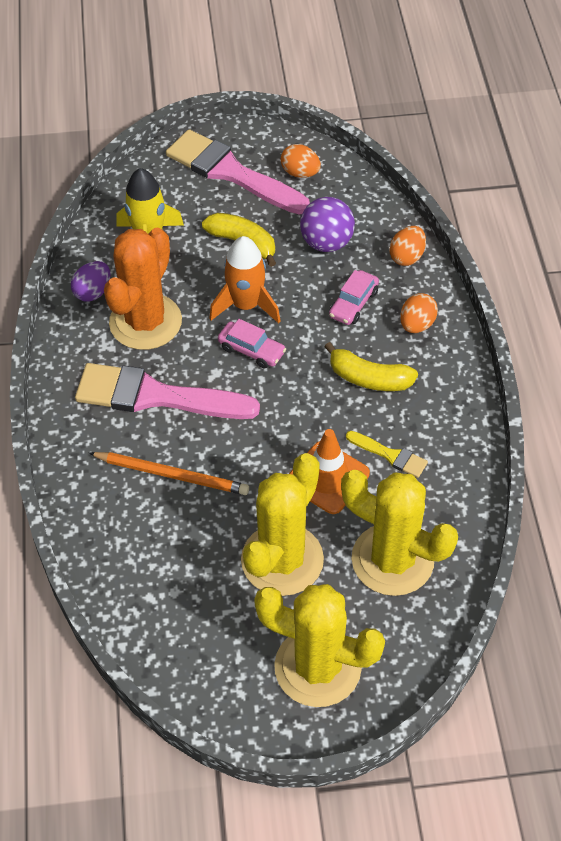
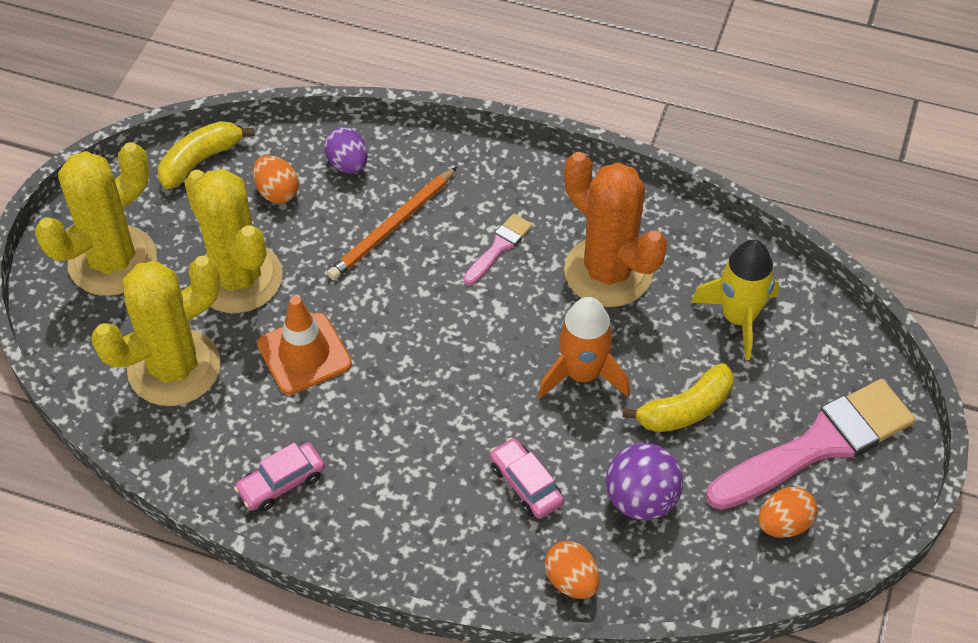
camera: 115 degrees right, 0 degrees up
(93, 292) = (678, 240): purple egg -> purple egg (348, 164)
(156, 396) = (499, 247): pink brush -> pink brush, size x0.46
(251, 350) = (513, 354): pink car -> pink car (281, 483)
(369, 378) = (407, 450): yellow banana -> yellow banana (200, 161)
(390, 455) = (294, 423): yellow brush -> none
(417, 325) = (456, 537): orange egg -> orange egg (277, 192)

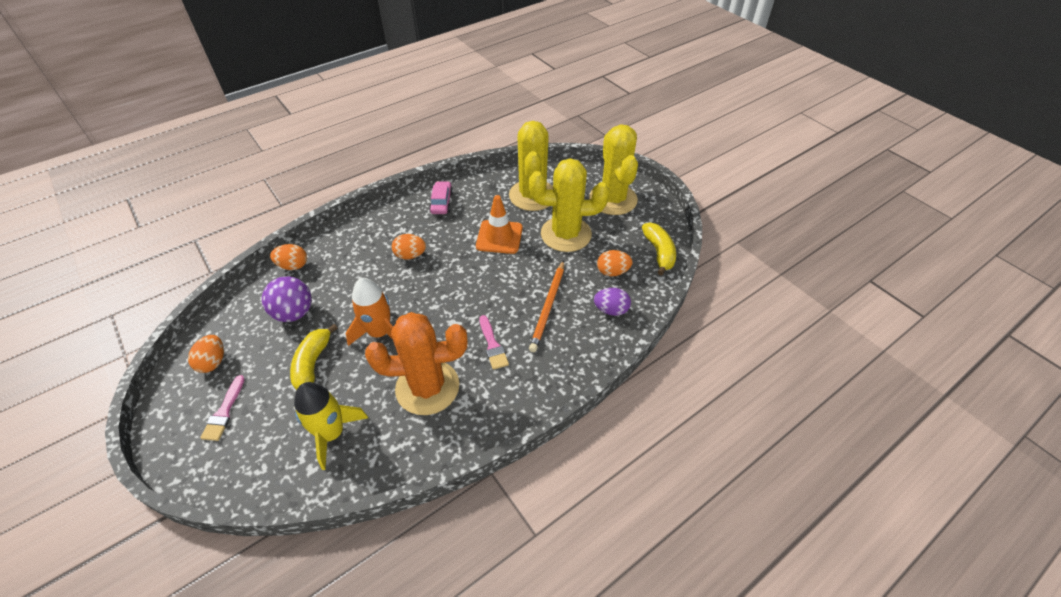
camera: 125 degrees right, 5 degrees down
(393, 226) = (548, 306): orange pencil -> orange pencil turned 150 degrees counterclockwise
(428, 440) = (410, 255): none -> orange egg
(526, 484) = (351, 276): pink car -> none
(818, 445) = (224, 412): pink brush -> pink brush, size x0.46

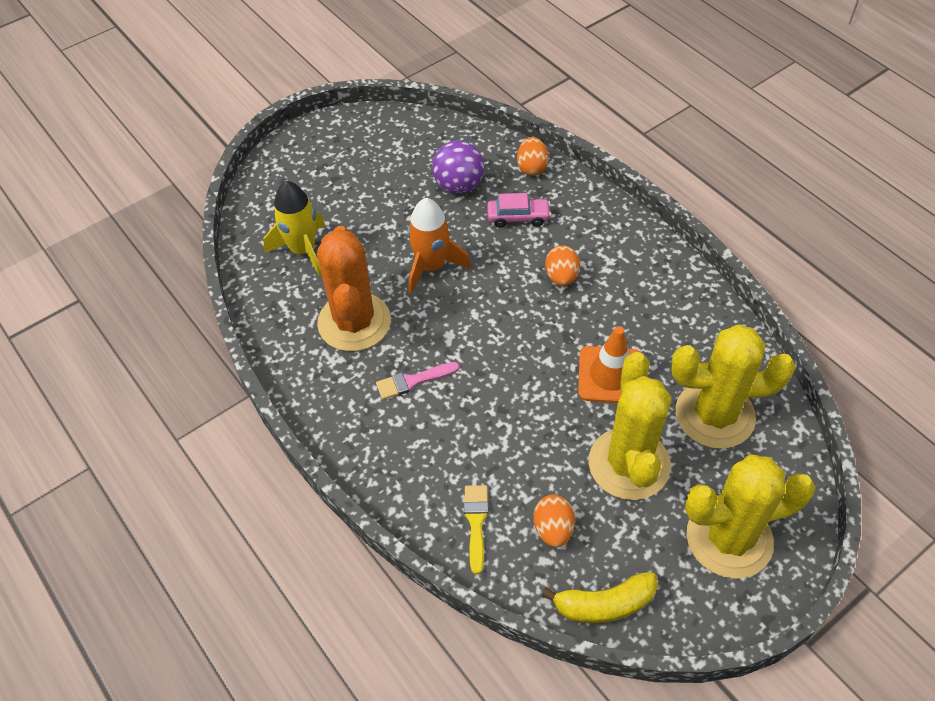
camera: 90 degrees right, 5 degrees up
(213, 362) = (393, 139): orange egg -> none
(224, 412) = (334, 164): pink brush -> none
(313, 364) = (388, 217): yellow banana -> none
(442, 202) = (674, 298): pink car -> pink car (518, 217)
(548, 306) = (479, 442): orange pencil -> none
(611, 310) = (476, 523): purple egg -> yellow brush

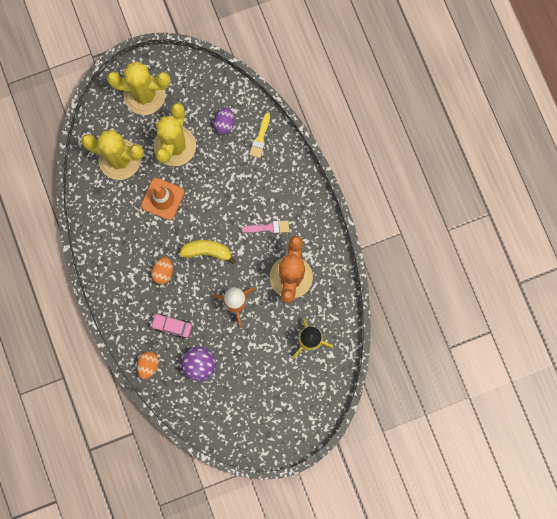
camera: 165 degrees left, 25 degrees up
(553, 529) = (225, 124): orange egg -> purple egg
(604, 604) = (215, 82): yellow banana -> yellow banana (207, 252)

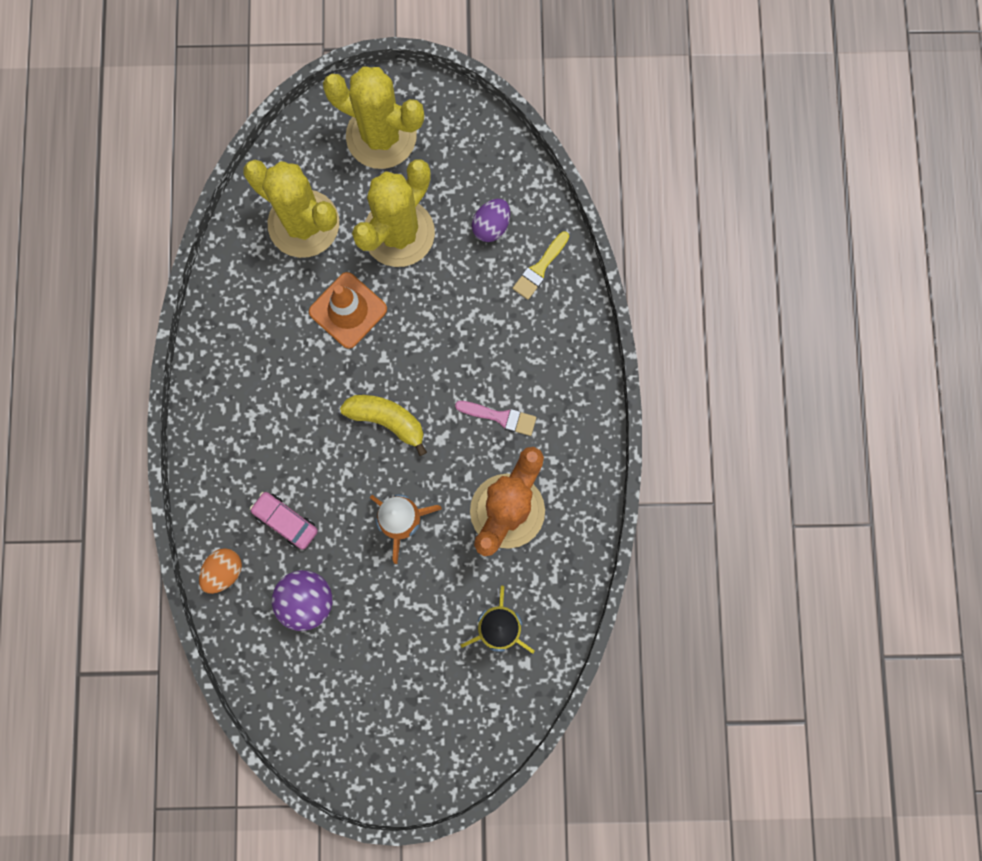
camera: 20 degrees right, 0 degrees up
(163, 272) = (304, 429): orange egg -> none

